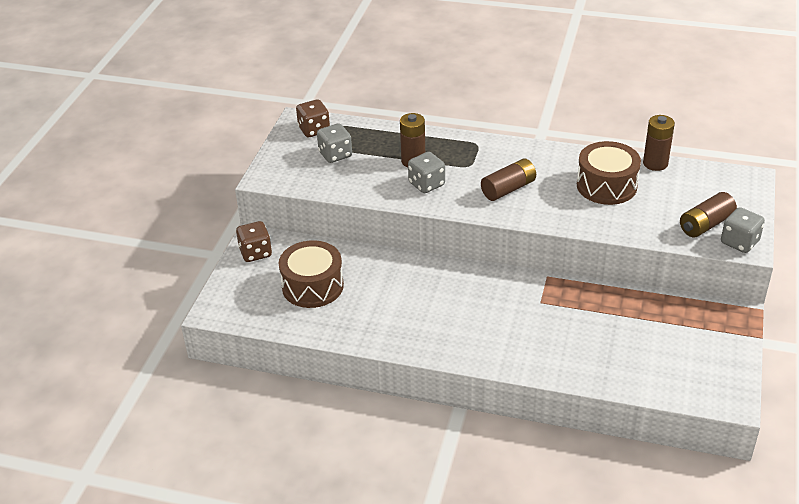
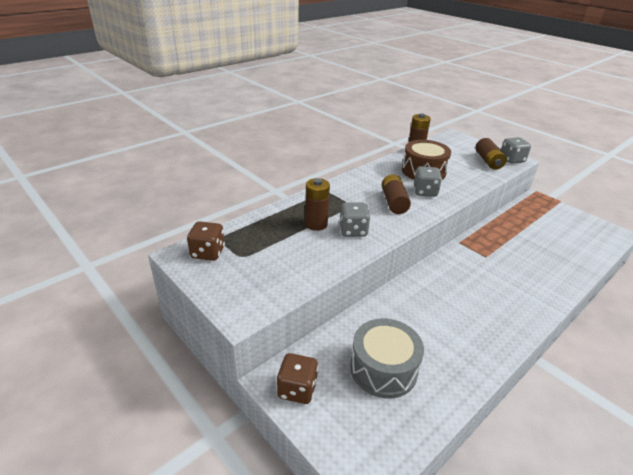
camera: 60 degrees left, 5 degrees down
(312, 286) = (383, 369): brown drum -> grey drum
(335, 155) = (260, 257): grey dice -> grey dice (425, 192)

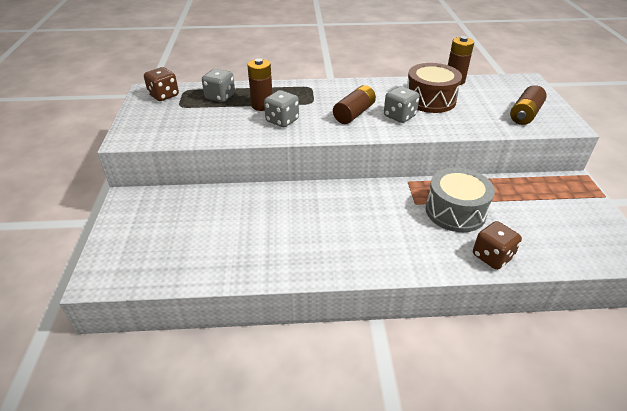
camera: 40 degrees right, 5 degrees up
(297, 389) = (131, 210): brown dice -> brown dice (492, 256)
(383, 369) = (198, 231): grey drum -> grey drum (455, 211)
(512, 160) = (560, 122): grey dice -> grey dice (220, 97)

